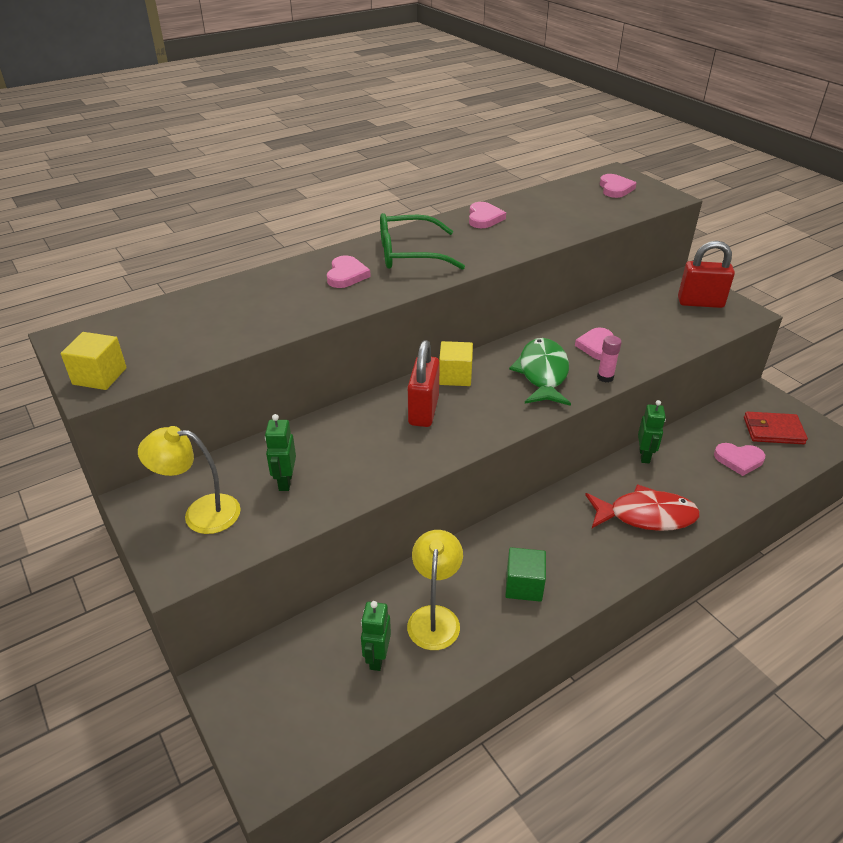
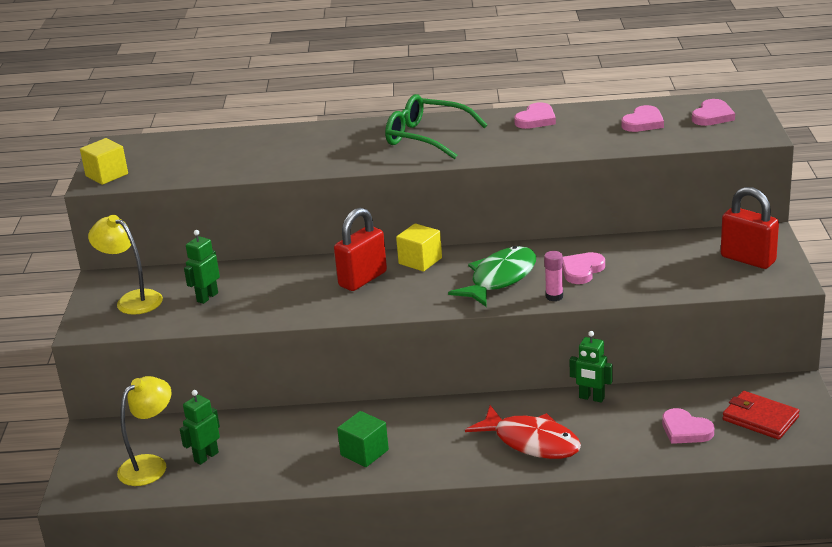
camera: 35 degrees right, 10 degrees down
(346, 275) = (353, 143): pink heart -> pink heart (643, 122)
(434, 617) = (273, 448): yellow lamp -> yellow lamp (150, 465)
(644, 456) = (591, 398): green robot -> green robot turned 75 degrees clockwise

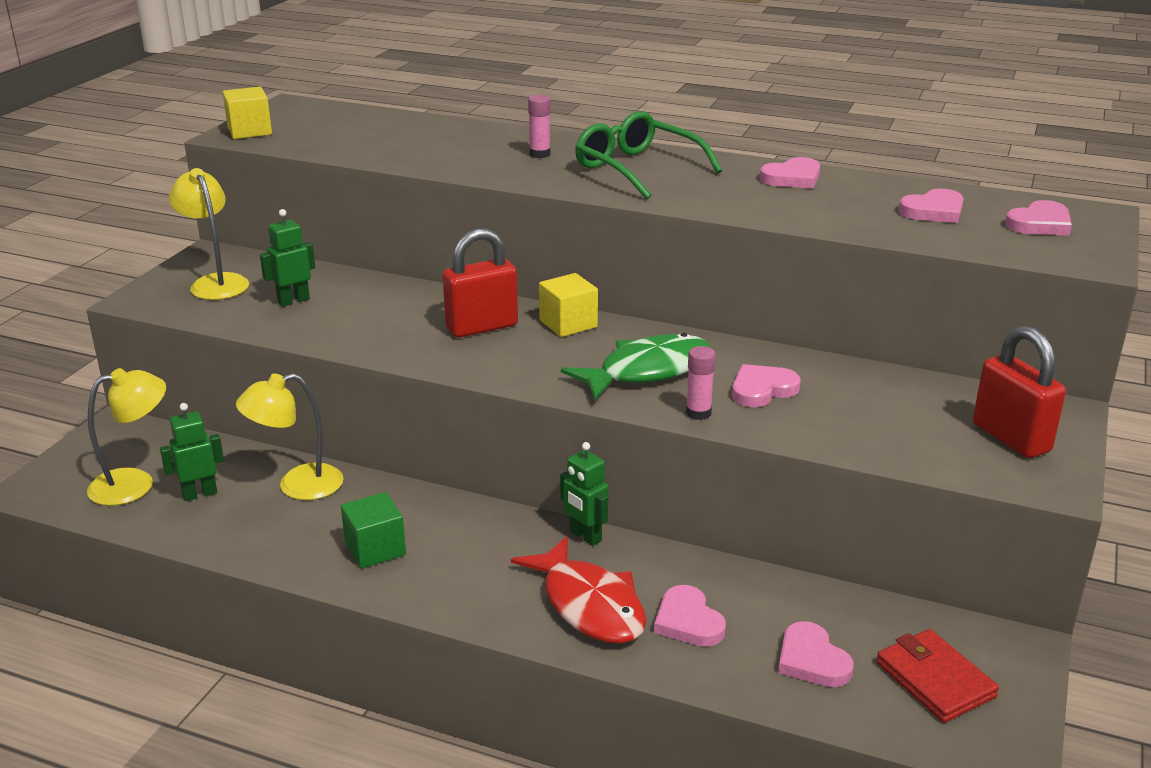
camera: 20 degrees right, 0 degrees up
(272, 430) = (297, 486): none -> yellow lamp
(347, 142) = (540, 154): none -> pink glue stick
(591, 398) = (712, 570): green robot -> green robot (585, 536)
(598, 432) = (688, 621): none -> pink heart

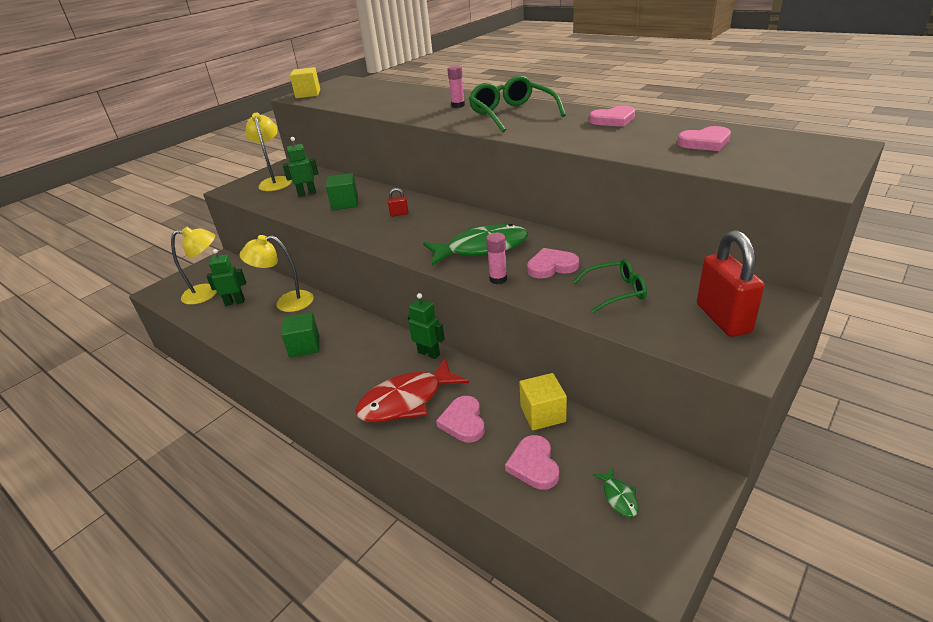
camera: 20 degrees right, 5 degrees up
(375, 314) = (345, 203): none -> green cube
(482, 327) = (399, 214): red padlock -> red padlock, size x0.42
(568, 324) = (452, 215): yellow cube -> yellow cube (543, 414)
(585, 536) = (429, 353): green robot -> green robot turned 150 degrees clockwise
(589, 605) = (406, 400): red fish -> red fish turned 75 degrees clockwise
(865, 416) = (615, 291): none -> green glasses
(935, 680) = (619, 497): red wallet -> green fish
(1040, 224) = (788, 153): pink heart -> none

